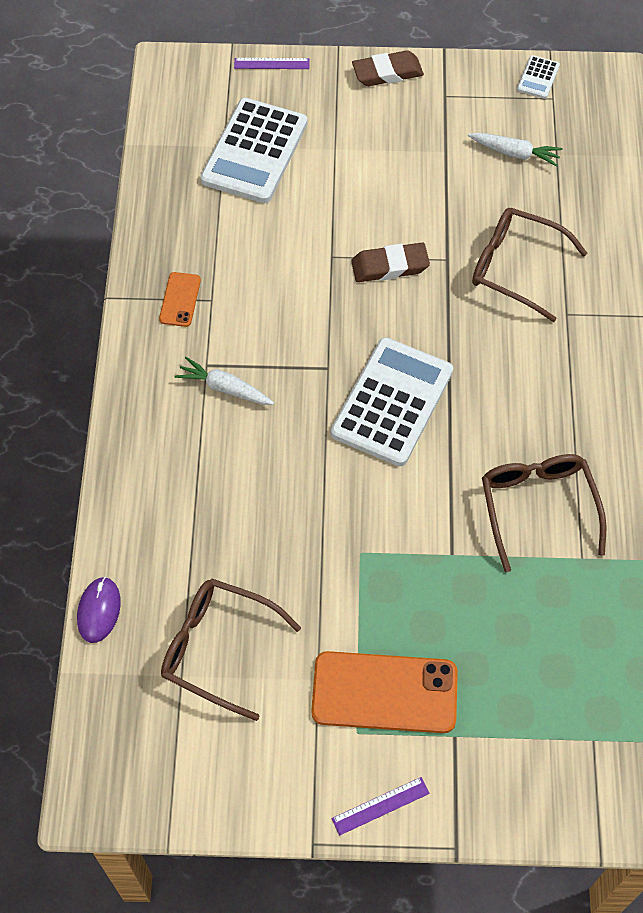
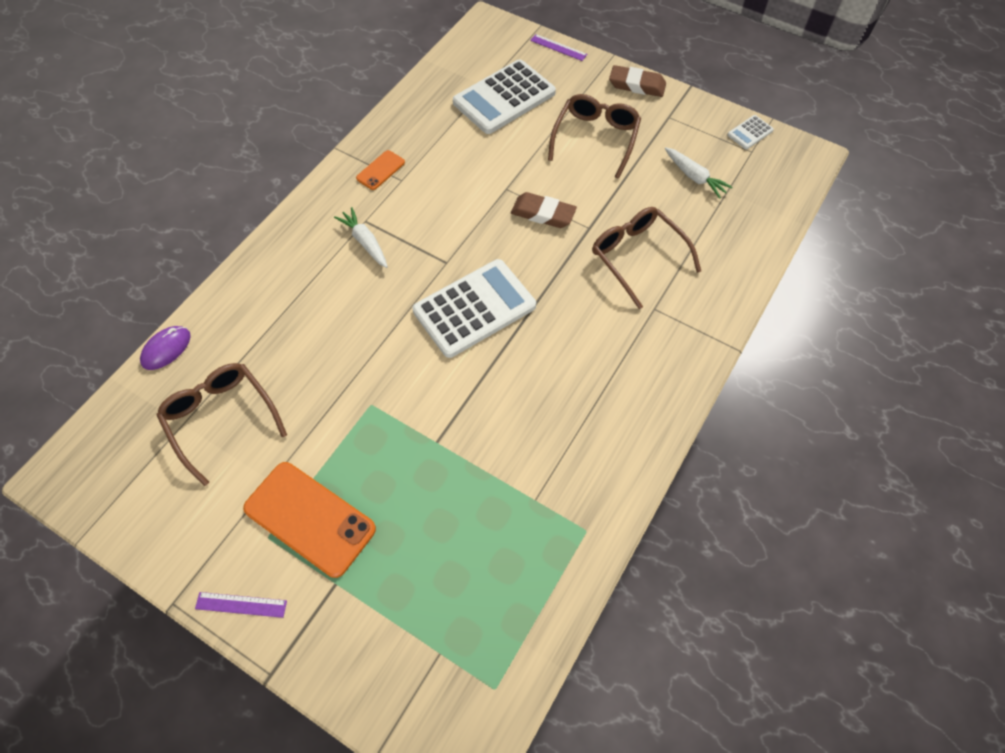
camera: 30 degrees right, 0 degrees up
(538, 508) = (528, 442): brown glasses -> brown glasses (595, 139)

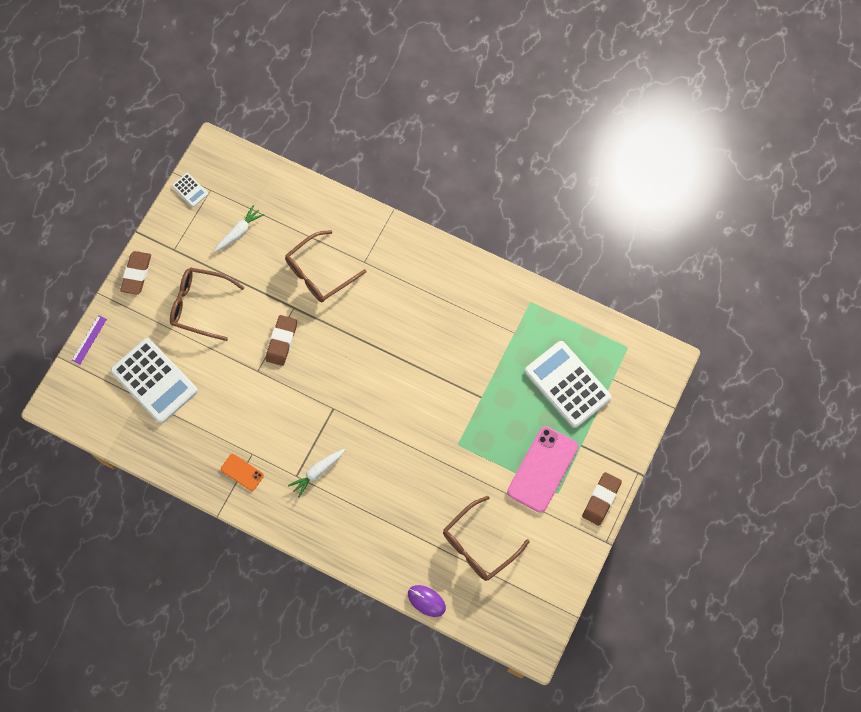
camera: 95 degrees left, 10 degrees up
(241, 604) = (601, 499): purple ruler -> brown eraser
(309, 519) = (542, 469): orange phone -> pink phone
(474, 308) = (373, 384): white calculator -> white calculator (567, 384)

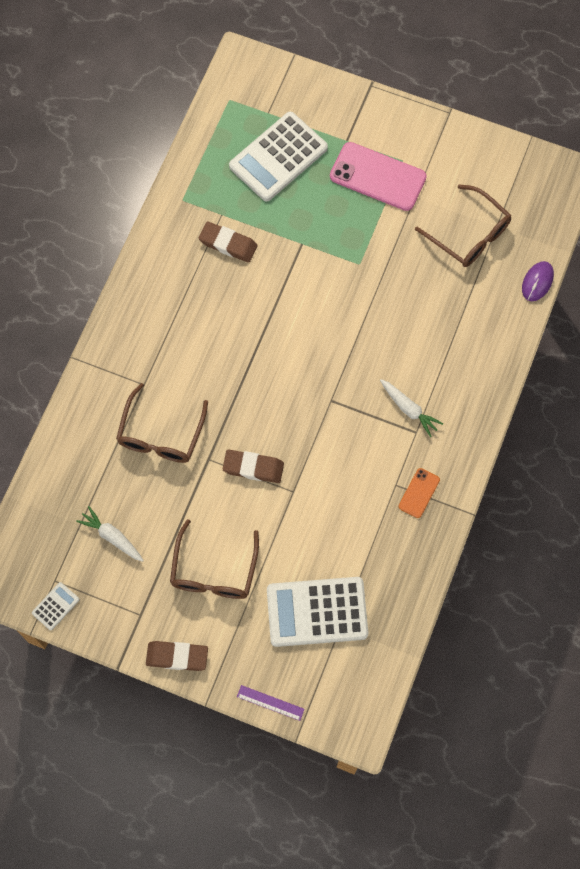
camera: 95 degrees left, 0 degrees up
(154, 381) = (317, 612): white calculator -> white calculator turned 135 degrees counterclockwise
(320, 273) = (161, 434): brown glasses -> brown glasses turned 60 degrees clockwise
(601, 499) = (404, 119): brown eraser -> brown eraser (228, 244)

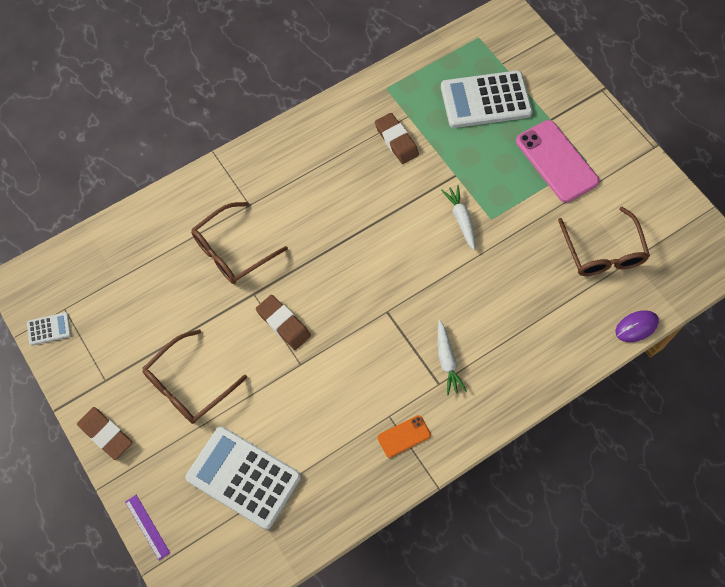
camera: 35 degrees right, 5 degrees down
(112, 536) = (133, 304): white carrot -> white carrot (461, 219)

